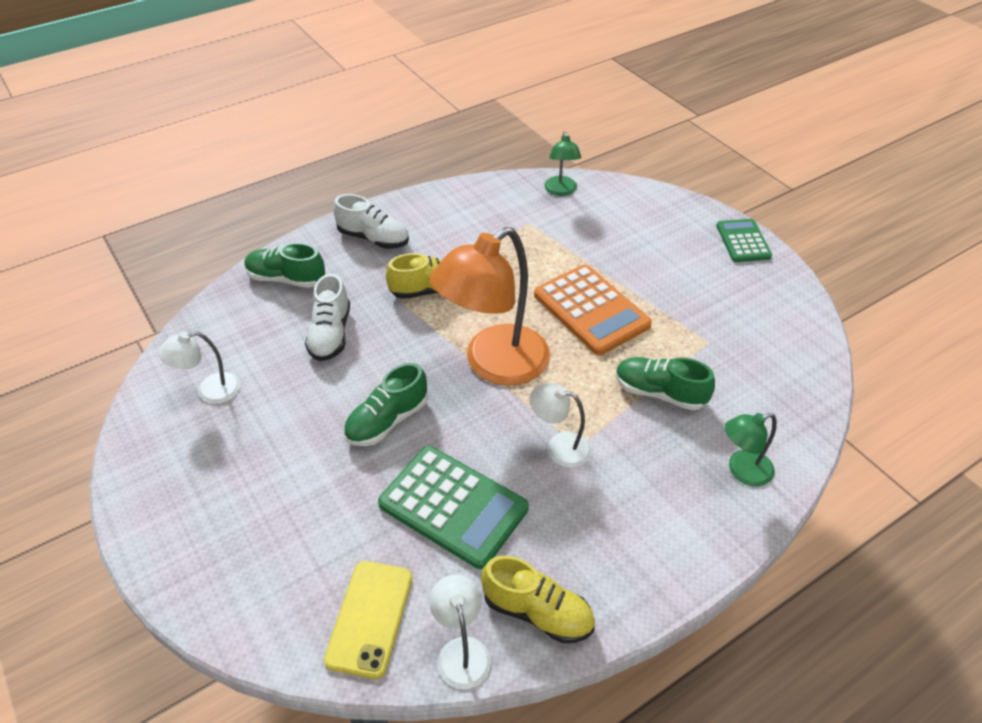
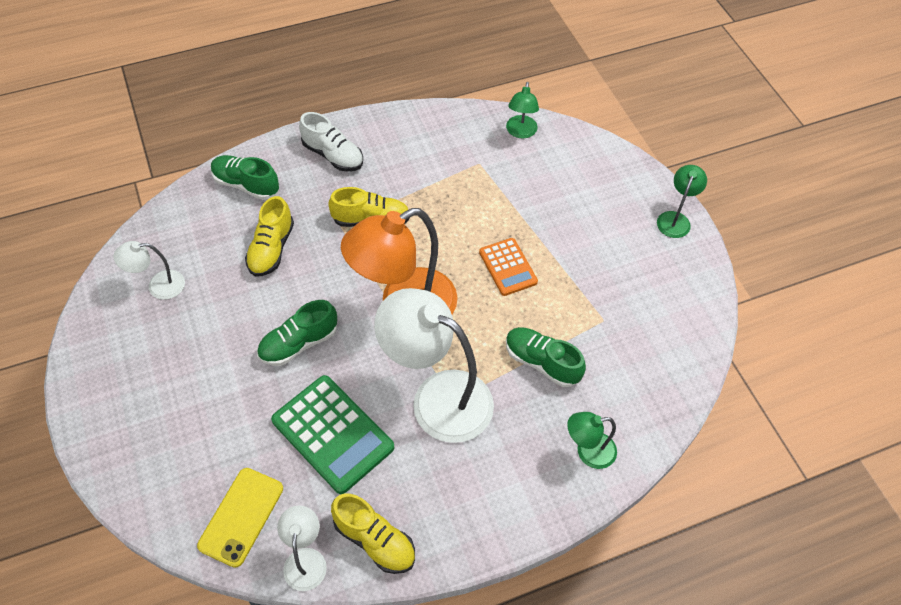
camera: 10 degrees right, 10 degrees up
(330, 334) = (271, 249): white shoe -> yellow shoe
(559, 447) = (437, 397): white lamp -> white lamp, size x2.08
(591, 310) = (508, 267): orange calculator -> orange calculator, size x0.61
(743, 241) = (675, 219): green calculator -> green lamp

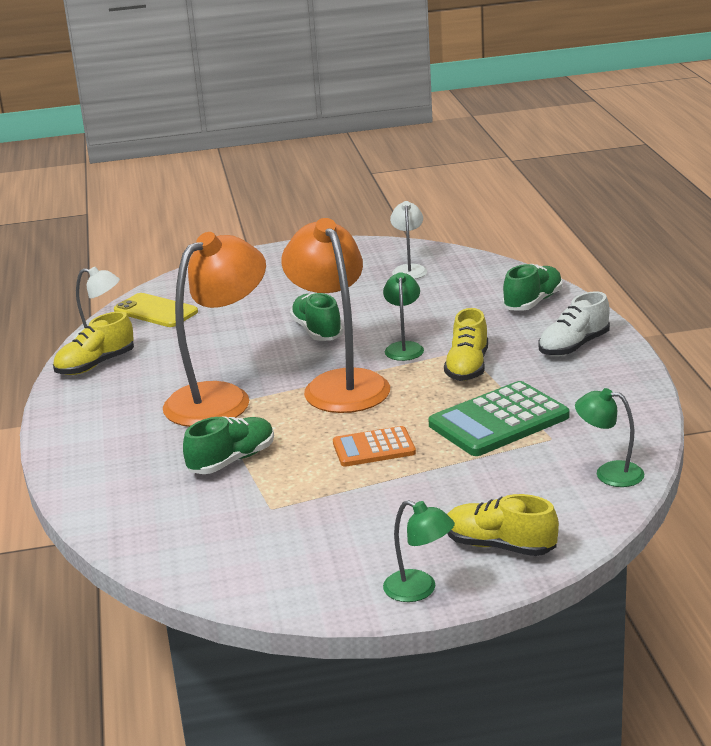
camera: 105 degrees right, 30 degrees down
(271, 249) = (440, 316): yellow shoe -> yellow shoe (500, 546)
(333, 434) = (210, 347): green calculator -> green calculator (499, 421)
(437, 397) = (221, 398): white lamp -> orange lamp
(588, 451) = (109, 479): green lamp -> green lamp (404, 347)

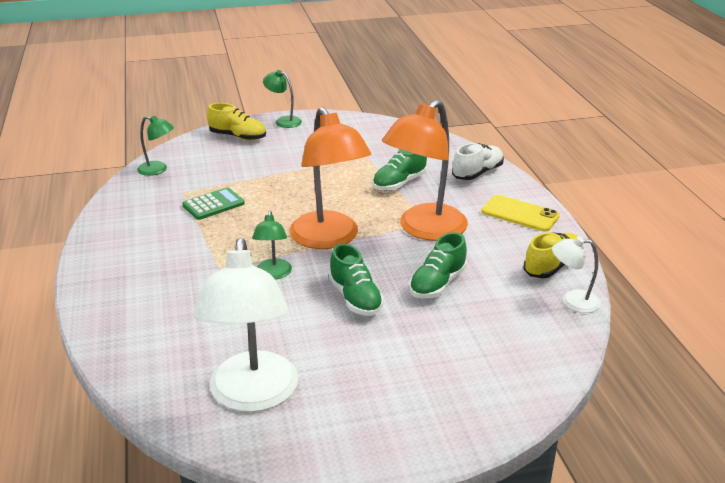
camera: 175 degrees right, 5 degrees up
(155, 311) = (536, 336): yellow phone -> yellow phone (520, 214)
(374, 448) = (304, 188): orange calculator -> none
(409, 269) = (253, 396): white lamp -> white lamp, size x2.08
(467, 367) = (222, 251): yellow shoe -> none
(499, 421) = (213, 204): green calculator -> green calculator, size x0.61
(533, 302) = (132, 328): green shoe -> green shoe (437, 284)
(573, 346) = (124, 269): white shoe -> white shoe (477, 173)

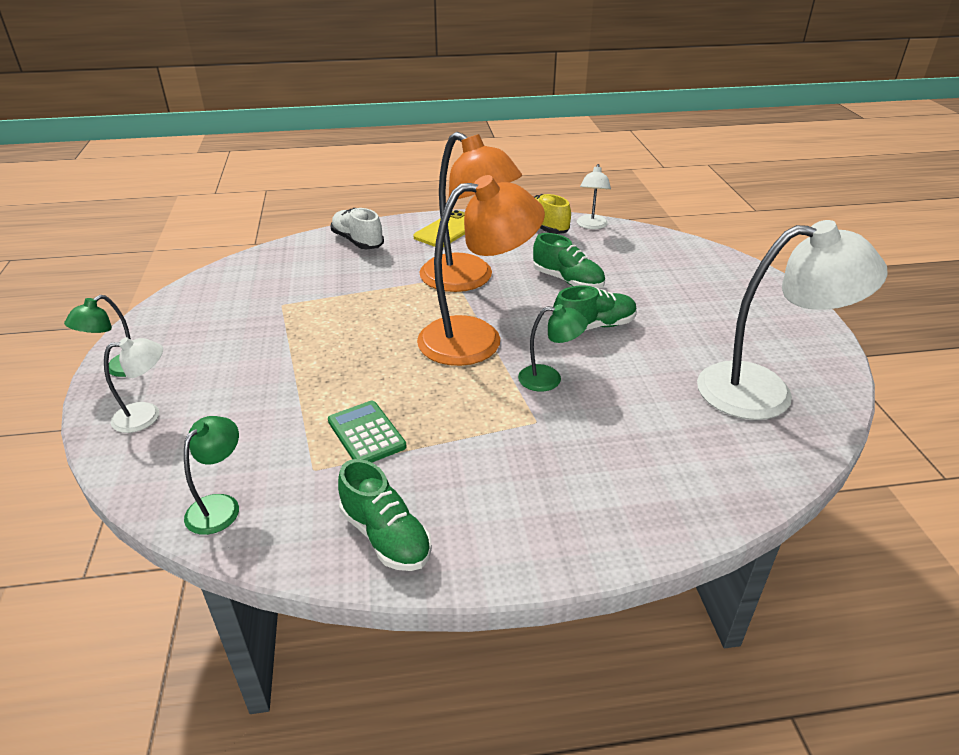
camera: 85 degrees left, 5 degrees up
(238, 137) = (147, 415): yellow shoe -> white lamp
(399, 183) = (362, 287): green shoe -> green shoe (385, 536)

